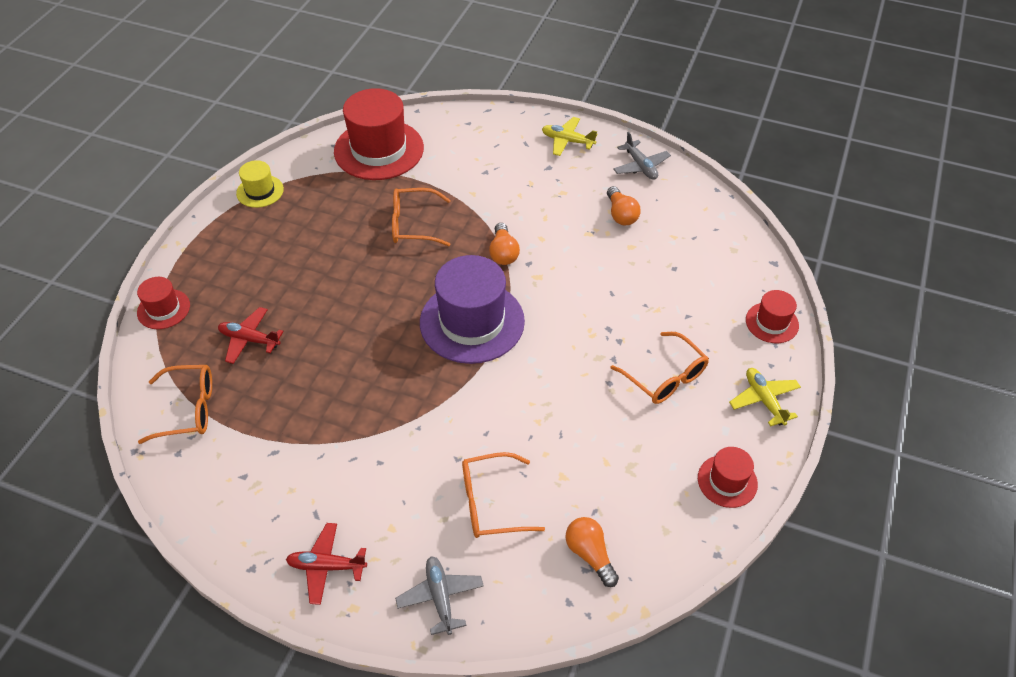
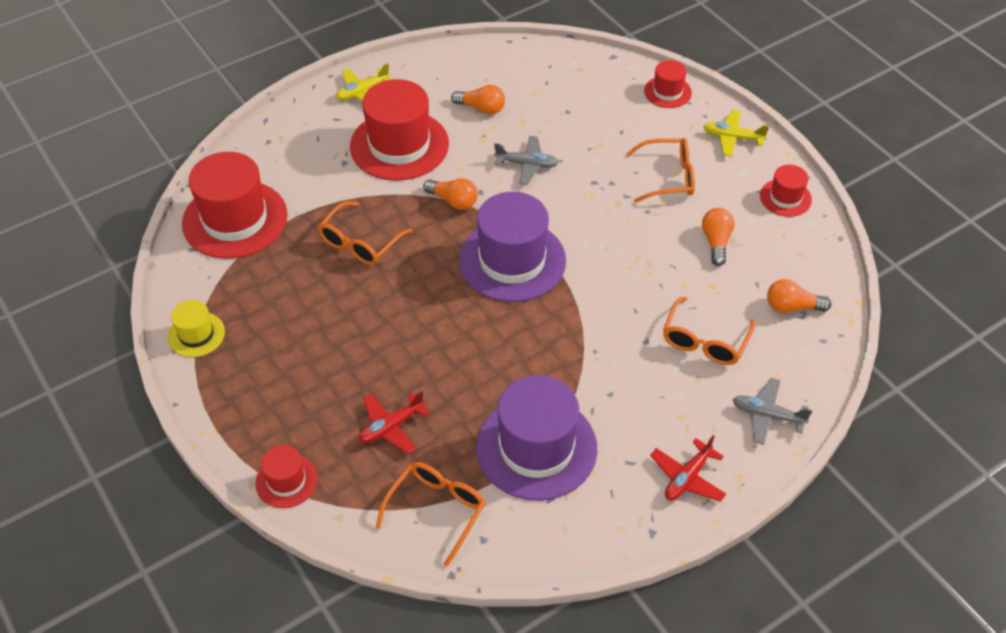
camera: 55 degrees left, 0 degrees up
(289, 440) = (536, 447): none -> purple hat
(532, 191) = (399, 145): none -> red hat
(618, 453) = (716, 242): none -> orange light bulb
(640, 166) = (439, 67): grey plane -> grey plane (527, 165)

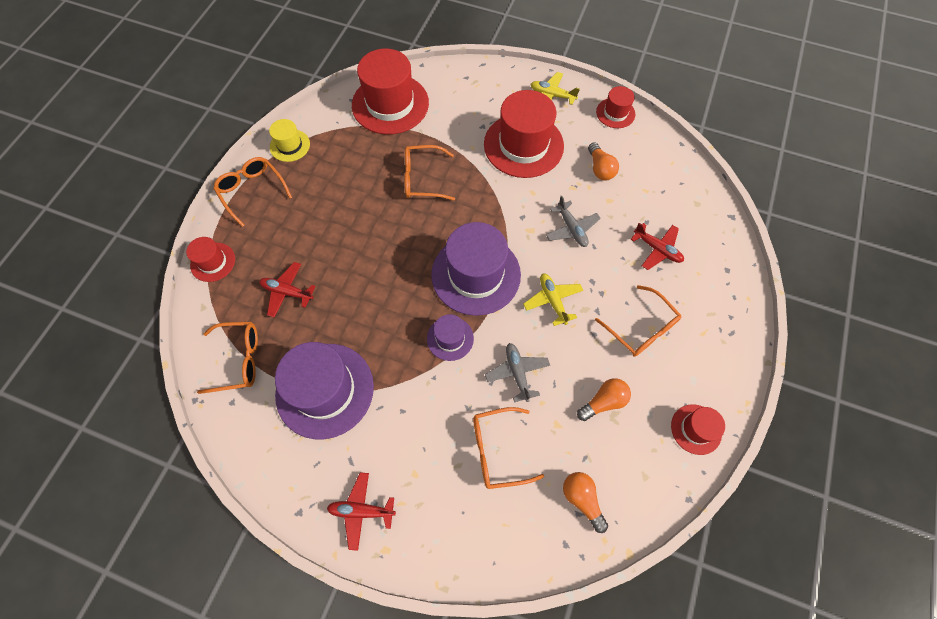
camera: 55 degrees right, 15 degrees up
(225, 399) = (252, 191): none -> orange glasses
(453, 201) = (500, 206): orange light bulb -> none
(564, 317) = (450, 338): none -> purple hat
(601, 121) = (657, 249): none -> red plane
(667, 92) = (731, 275): red hat -> red hat (615, 113)
(732, 138) = (725, 351): yellow plane -> yellow plane (552, 300)
(767, 415) = (458, 540): grey plane -> grey plane (517, 373)

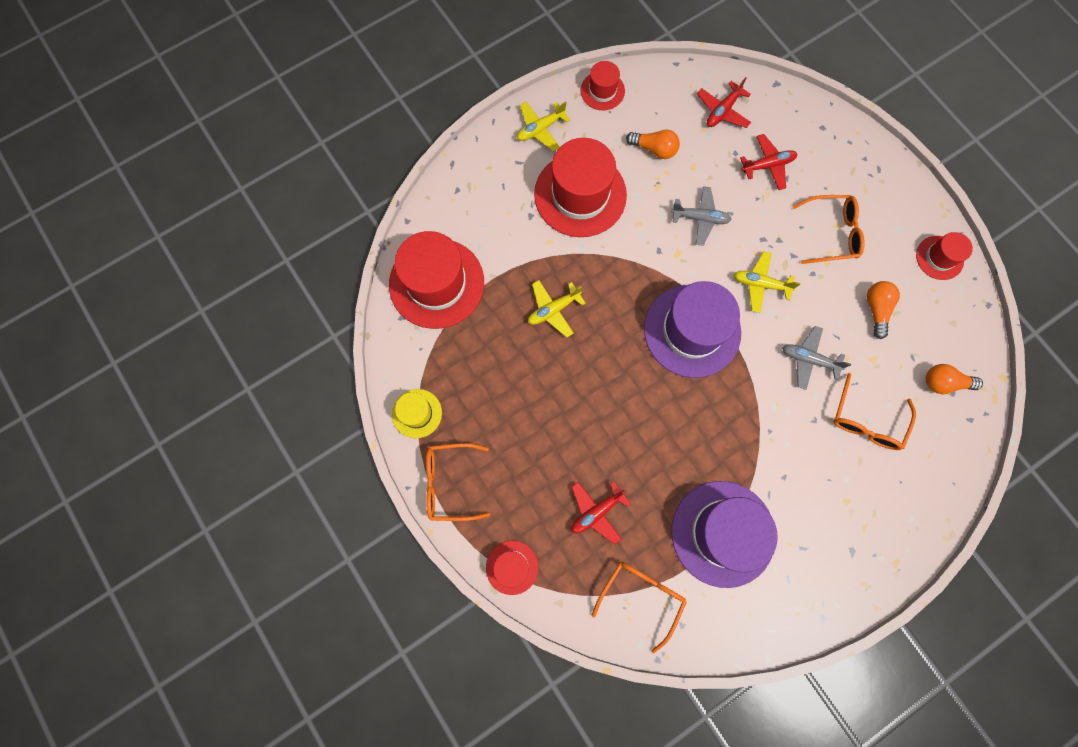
camera: 55 degrees left, 10 degrees up
(361, 511) = (852, 564): red plane -> red plane (722, 111)
(423, 179) = (553, 310): orange glasses -> yellow plane
(450, 338) = (741, 394): purple hat -> none

